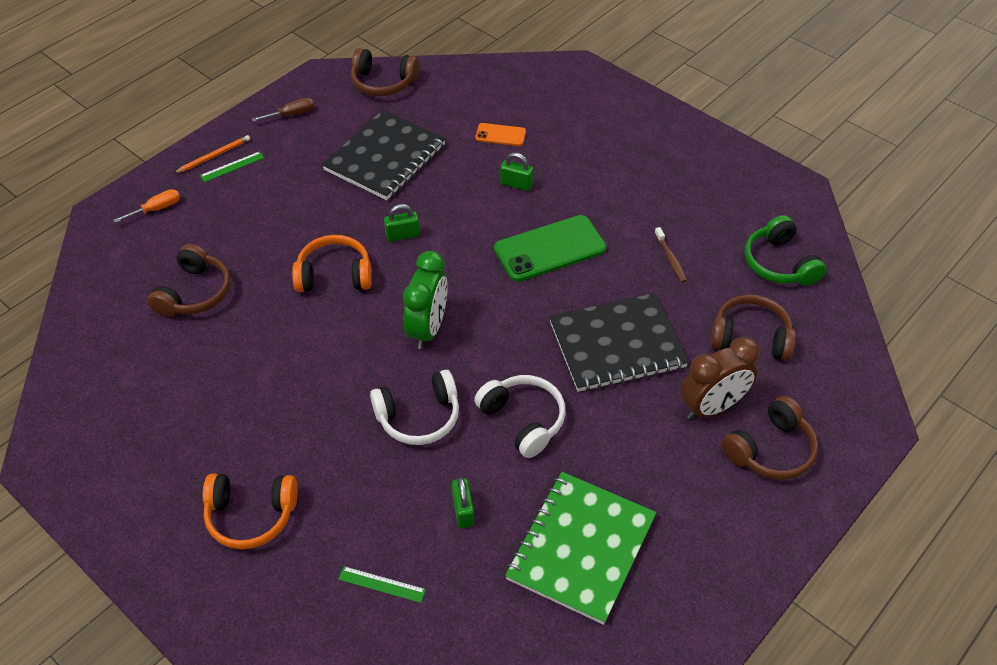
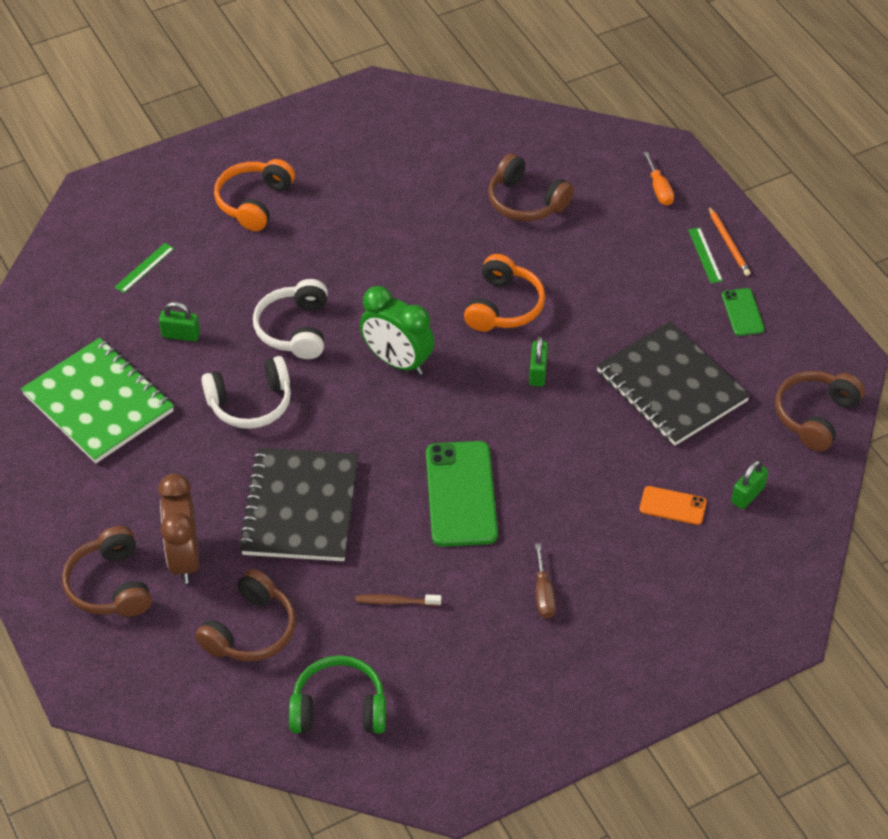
camera: 110 degrees right, 0 degrees up
(291, 135) = (742, 312): none -> green phone
(292, 114) = (780, 319): brown screwdriver -> brown screwdriver (543, 594)
(500, 135) = (672, 506): orange phone -> orange phone turned 75 degrees clockwise
(516, 184) = (578, 495): green padlock -> green padlock (747, 495)

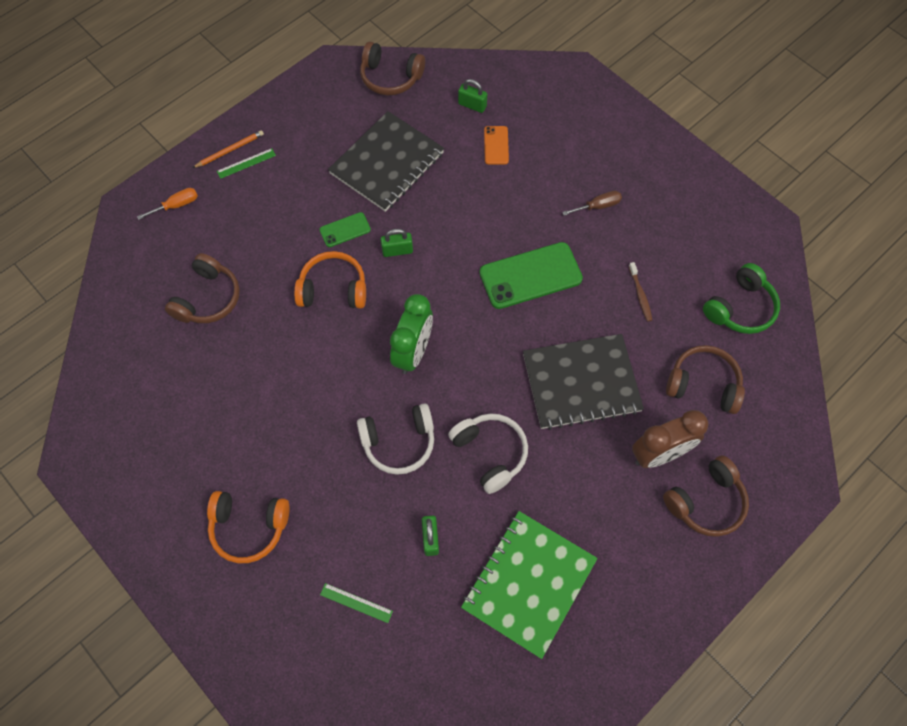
camera: 105 degrees left, 15 degrees up
(339, 708) = (740, 308): green headphones -> green headphones turned 120 degrees counterclockwise
(742, 312) = (301, 131): green phone -> green phone (345, 230)

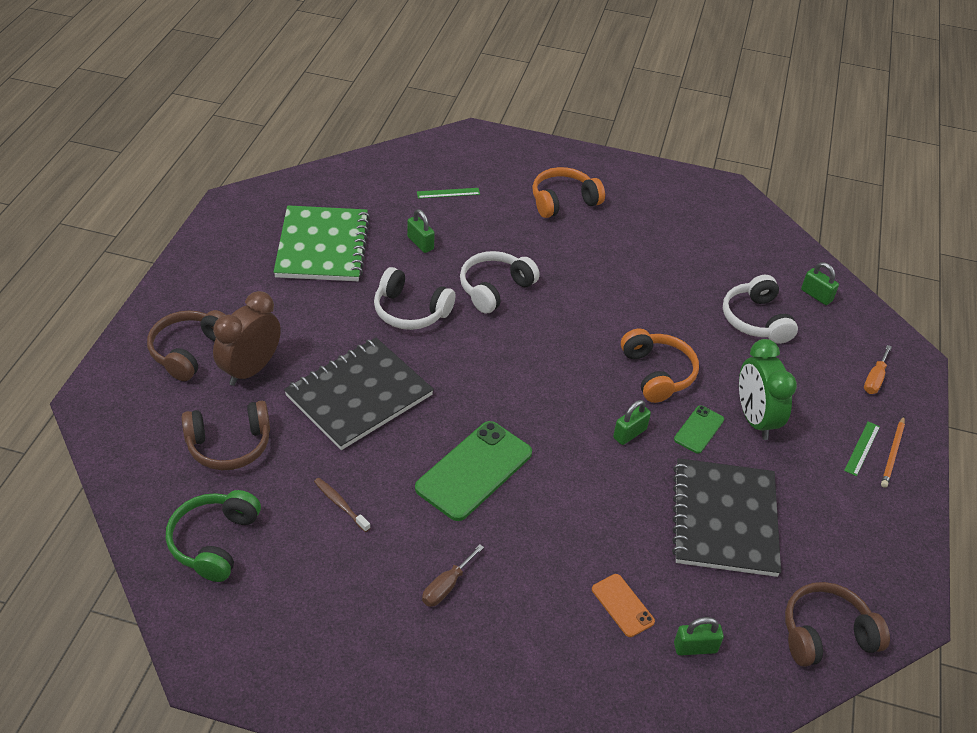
camera: 145 degrees right, 20 degrees down
(133, 297) = (816, 295): none -> green padlock
(208, 298) = (756, 320): brown headphones -> white headphones
(333, 289) = (657, 373): orange headphones -> orange headphones turned 75 degrees counterclockwise
(413, 352) = (537, 355): green clock -> green clock (755, 419)

